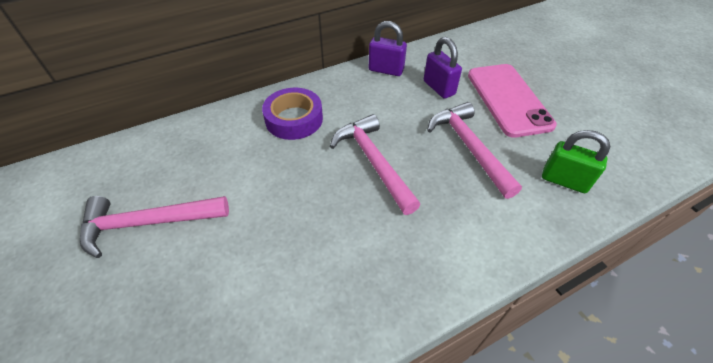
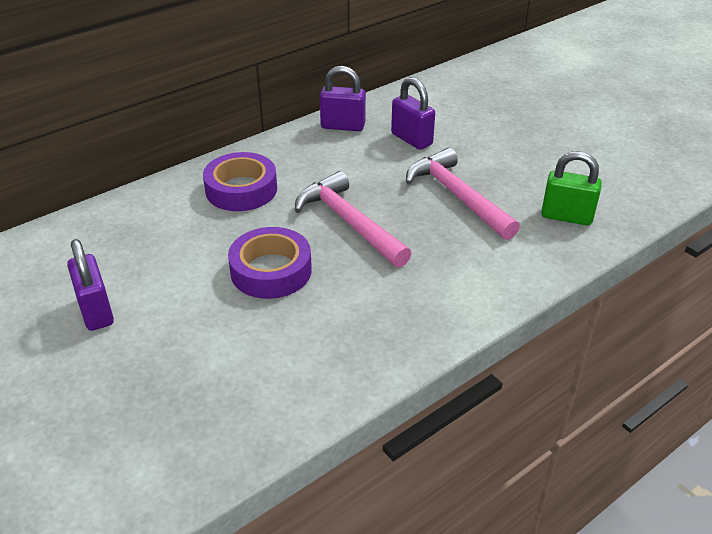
camera: 10 degrees left, 10 degrees down
(148, 223) = (96, 311): pink hammer -> purple padlock
(298, 202) = (271, 270): none -> purple tape
(508, 99) = (496, 143): pink phone -> none

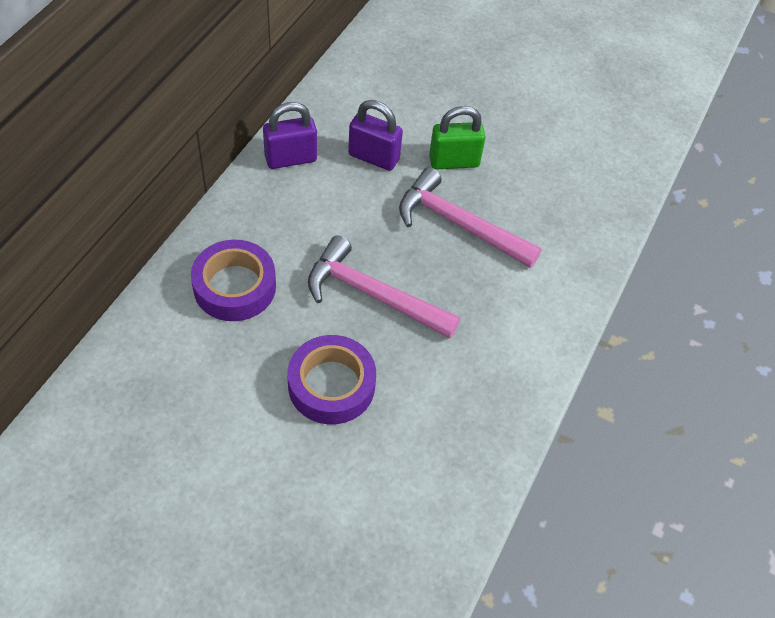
camera: 30 degrees left, 15 degrees up
(96, 311) = (184, 503): purple padlock -> none
(566, 216) = (570, 218): green padlock -> green padlock (454, 161)

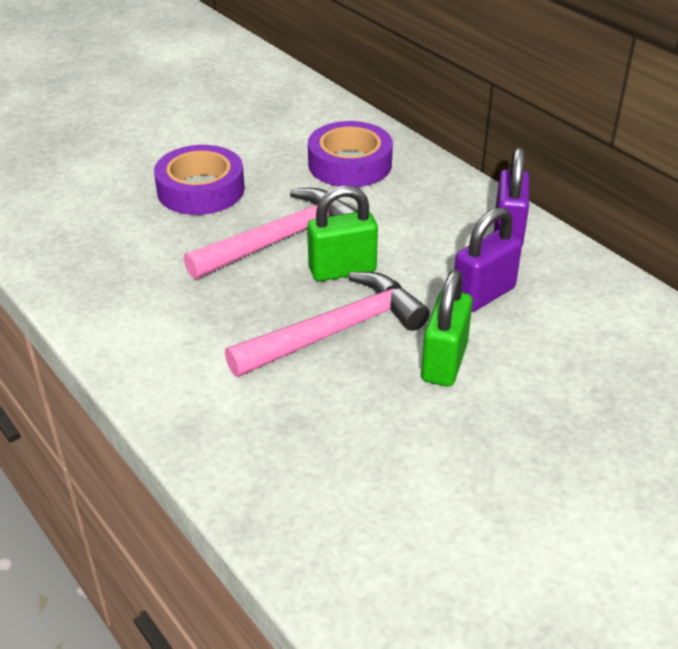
camera: 120 degrees right, 15 degrees down
(390, 242) = (342, 270): none -> green padlock

